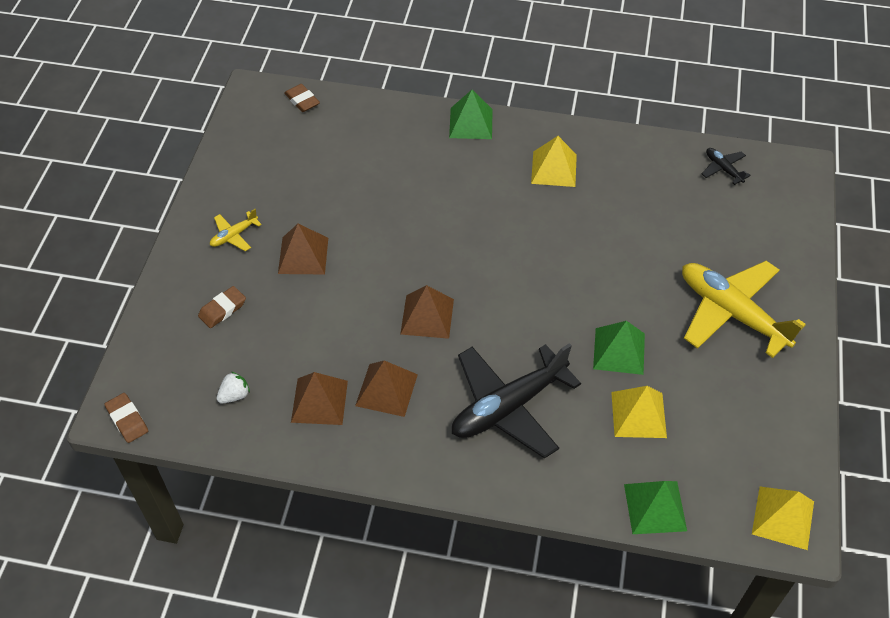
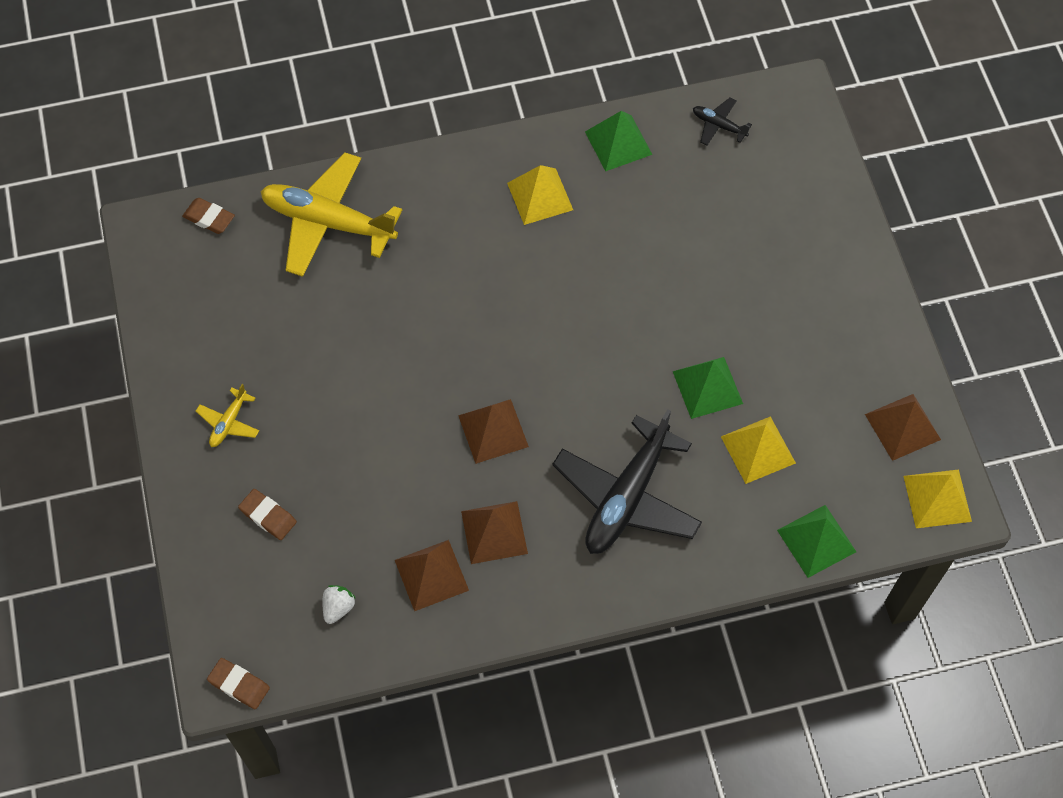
camera: 25 degrees left, 10 degrees up
(222, 309) = (268, 516): brown eraser -> brown eraser turned 75 degrees counterclockwise
(303, 255) = (320, 415): brown pyramid -> brown pyramid (902, 426)
(471, 123) = (420, 173): green pyramid -> green pyramid (618, 143)
(732, 313) = (799, 296): yellow plane -> yellow plane (328, 222)

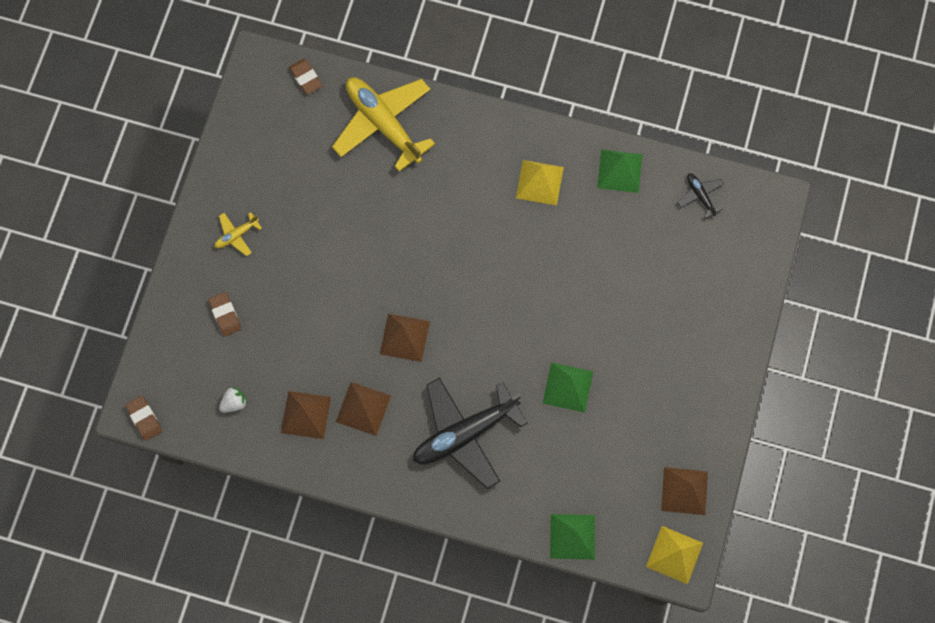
camera: 30 degrees right, 10 degrees up
(758, 449) = (574, 450): yellow pyramid -> none

